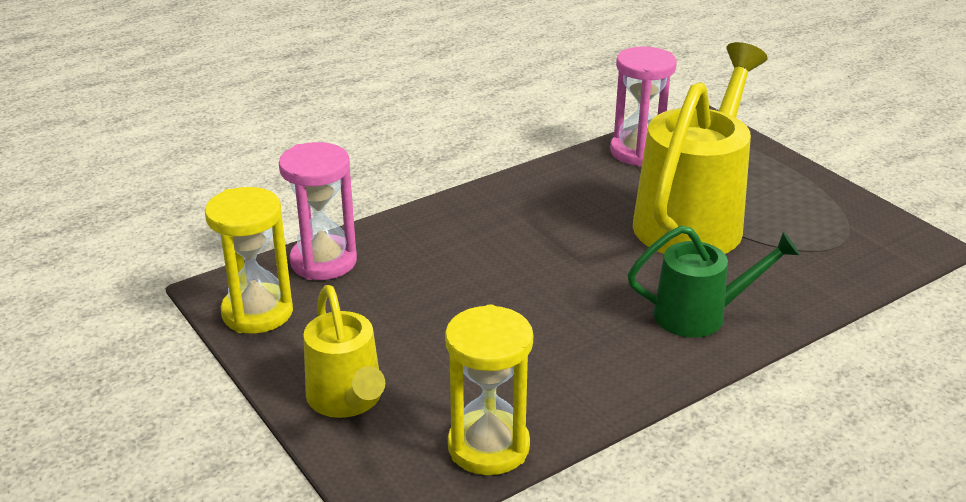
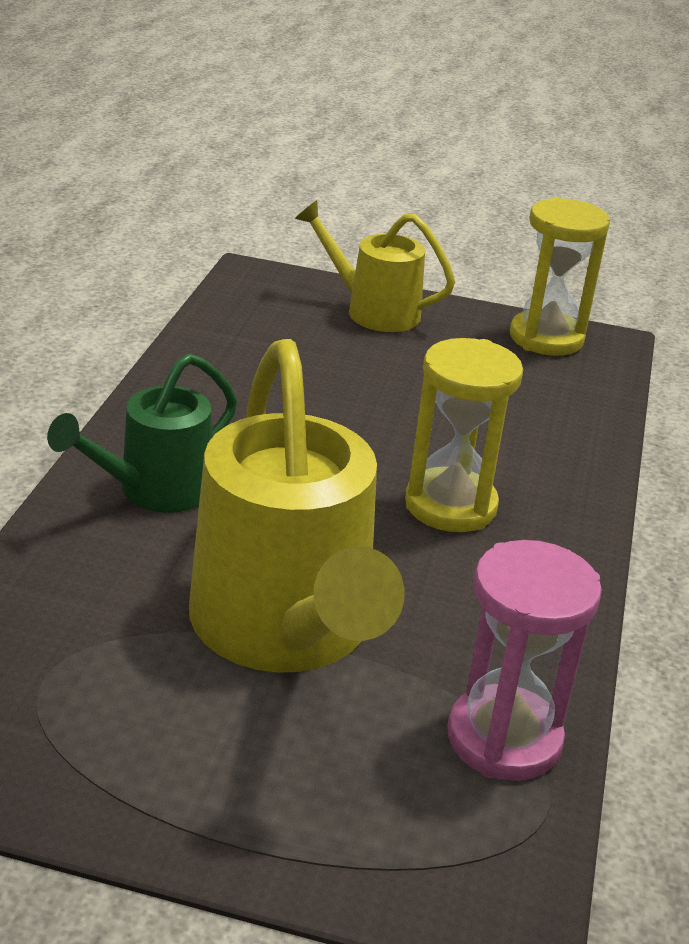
camera: 135 degrees right, 0 degrees up
(323, 261) = (581, 396): pink hourglass -> none
(488, 447) = (228, 320): yellow hourglass -> yellow hourglass (450, 505)

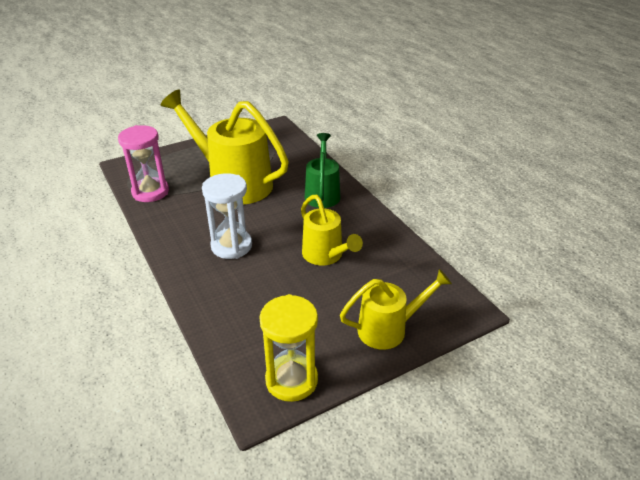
camera: 140 degrees right, 5 degrees up
(322, 406) = (326, 256): none -> yellow watering can
(450, 505) = (231, 246): yellow hourglass -> white hourglass

